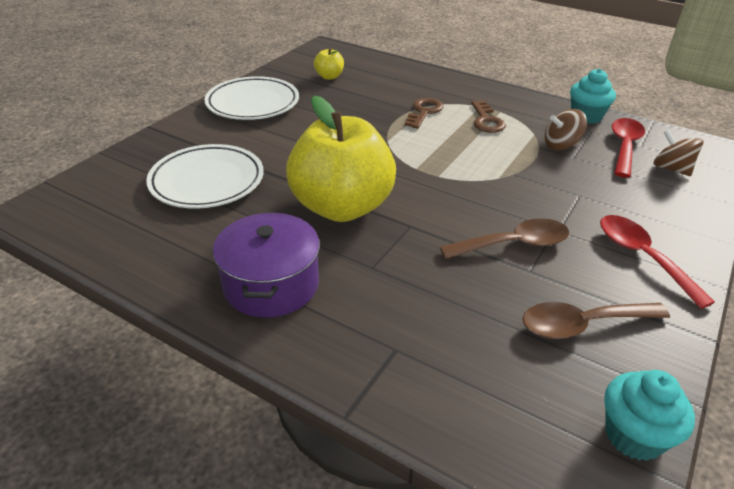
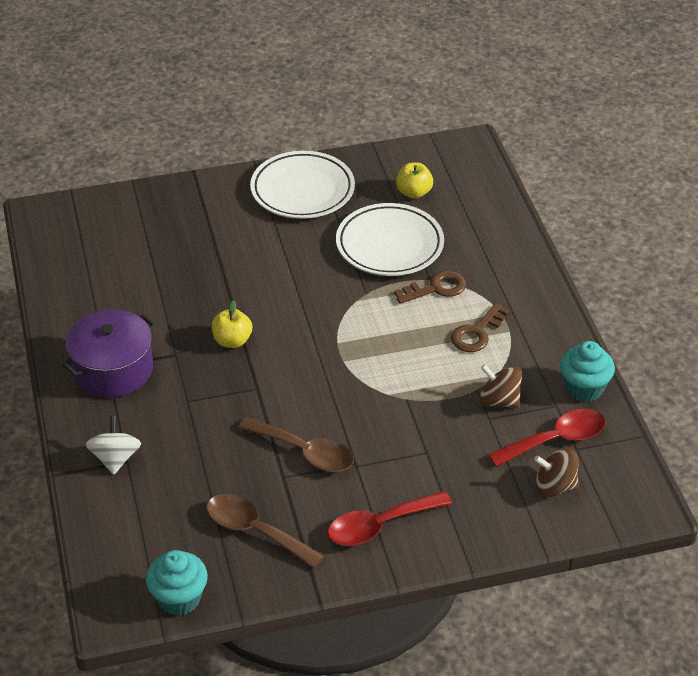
camera: 45 degrees right, 5 degrees up
(207, 181) = (171, 257): white plate -> white plate (389, 245)
(342, 207) = (232, 341): yellow apple -> yellow apple, size x0.41
(382, 355) = (115, 458): none -> white spinning top
(642, 257) = (379, 525): red spoon -> red spoon turned 135 degrees counterclockwise
(671, 169) = (555, 486): brown spinning top -> brown spinning top turned 90 degrees counterclockwise

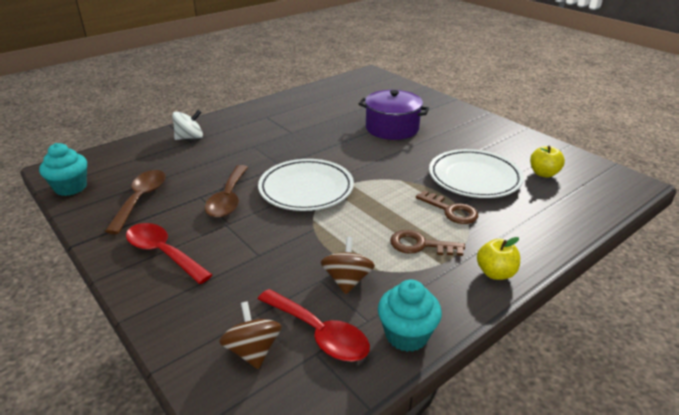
camera: 65 degrees right, 10 degrees down
(113, 369) = (264, 119): purple pot -> purple pot (392, 128)
(232, 341) = (318, 146): yellow apple -> yellow apple (495, 273)
(302, 190) = (486, 133): white plate -> white plate (306, 189)

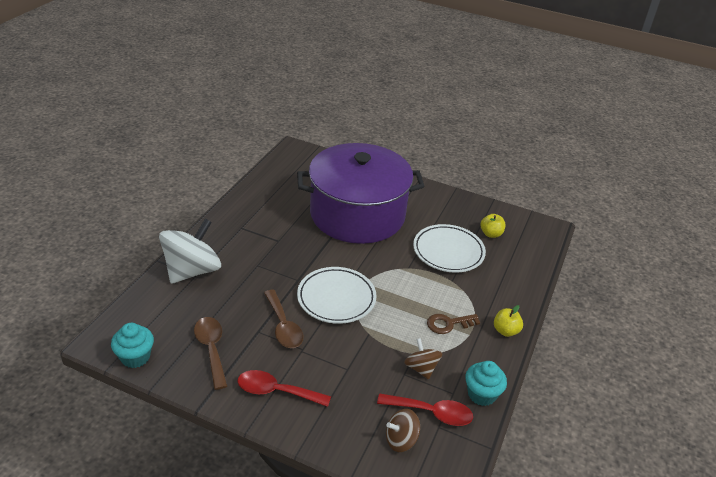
camera: 30 degrees left, 5 degrees up
(190, 137) = (192, 270): white spinning top -> white spinning top, size x1.95
(253, 350) = (401, 440): brown spinning top -> brown spinning top turned 60 degrees counterclockwise
(392, 128) = (357, 214): purple pot -> purple pot, size x2.03
(451, 210) = (450, 287): brown key -> none

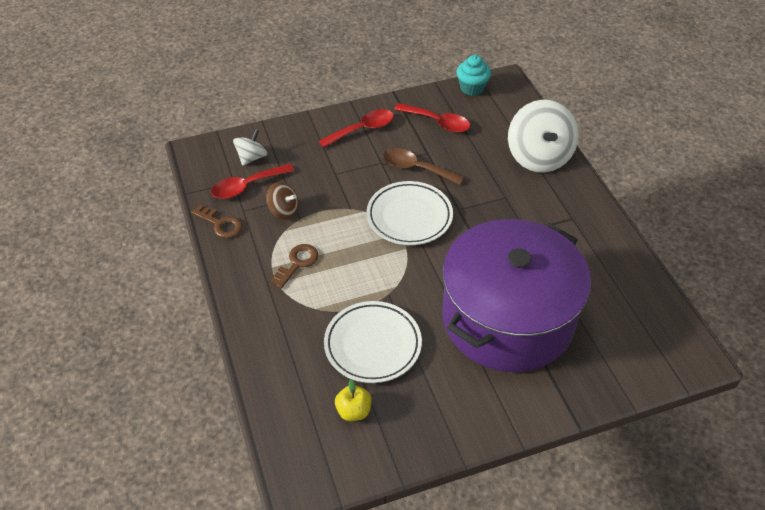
camera: 140 degrees right, 10 degrees up
(211, 349) = (438, 122): brown spoon -> red spoon
(401, 440) = (251, 157): brown spinning top -> white spinning top
(481, 394) = (220, 224): turquoise cupcake -> brown key
(505, 331) = (243, 294): yellow apple -> none

